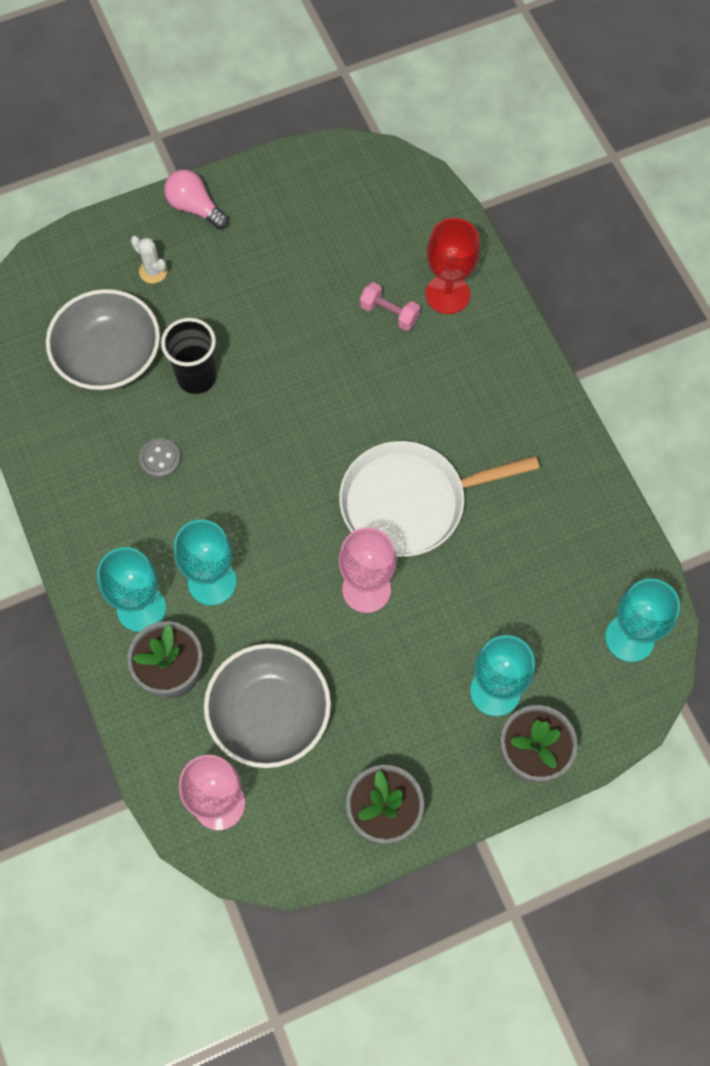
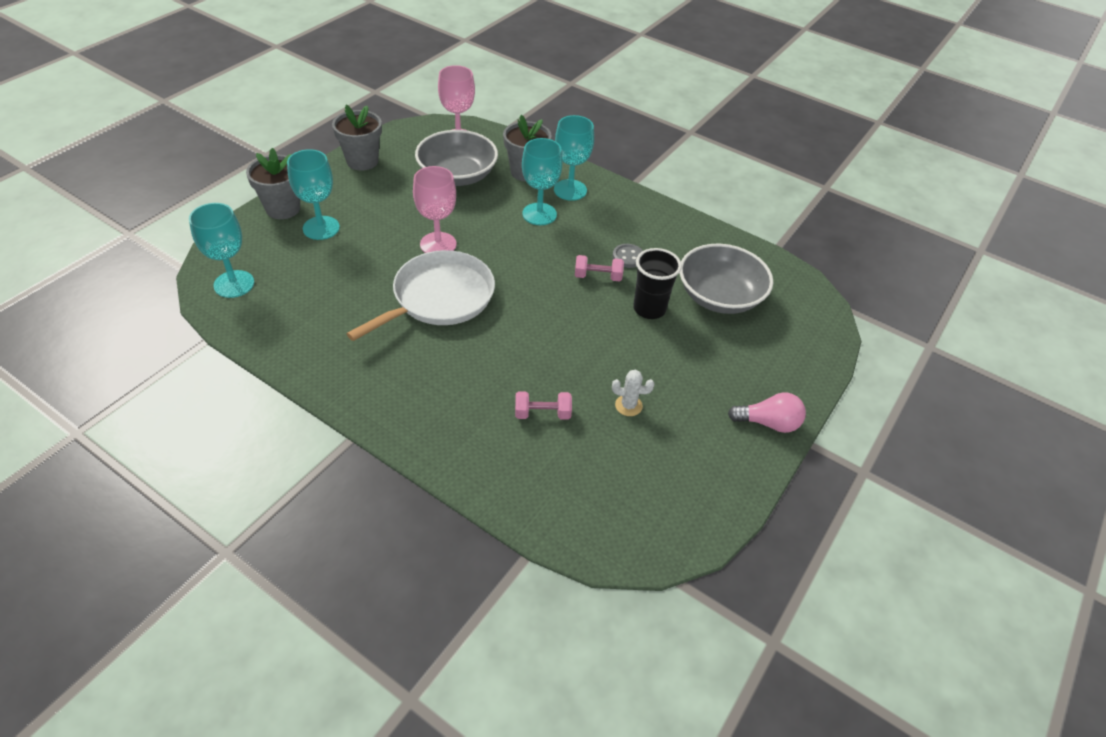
camera: 145 degrees right, 20 degrees down
(153, 271) = (748, 361): white cactus -> white cactus (628, 405)
(216, 447) = (598, 276): none -> pink dumbbell
(447, 294) = (503, 452): red goblet -> none

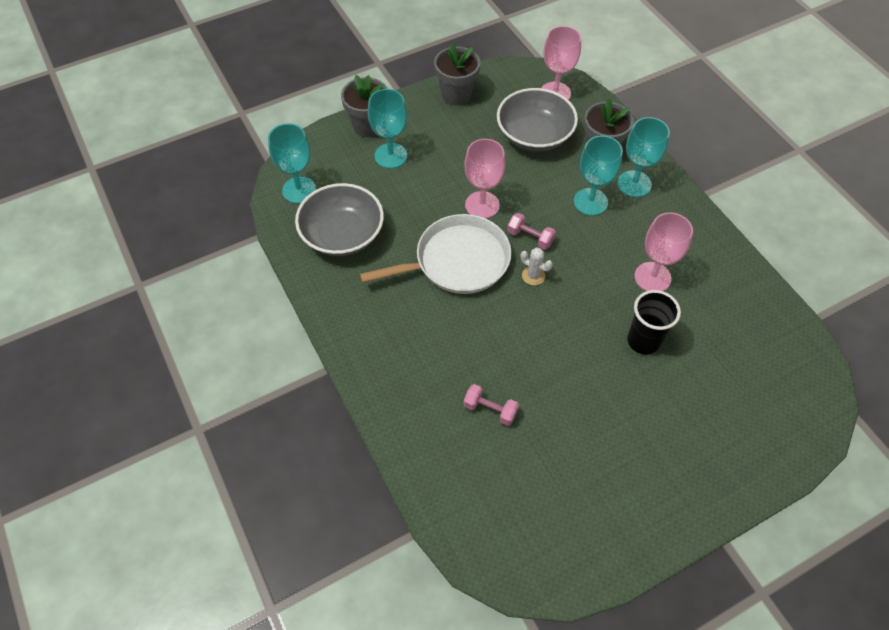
camera: 30 degrees right, 10 degrees up
(598, 276) = (611, 289): pink dumbbell -> pink dumbbell (530, 237)
(628, 257) = (652, 277): grey button -> pink goblet
(628, 405) = (570, 433): white cactus -> white cactus (533, 276)
(719, 296) = (721, 352): grey bowl -> grey bowl (342, 234)
(768, 423) = (694, 504): pink light bulb -> none

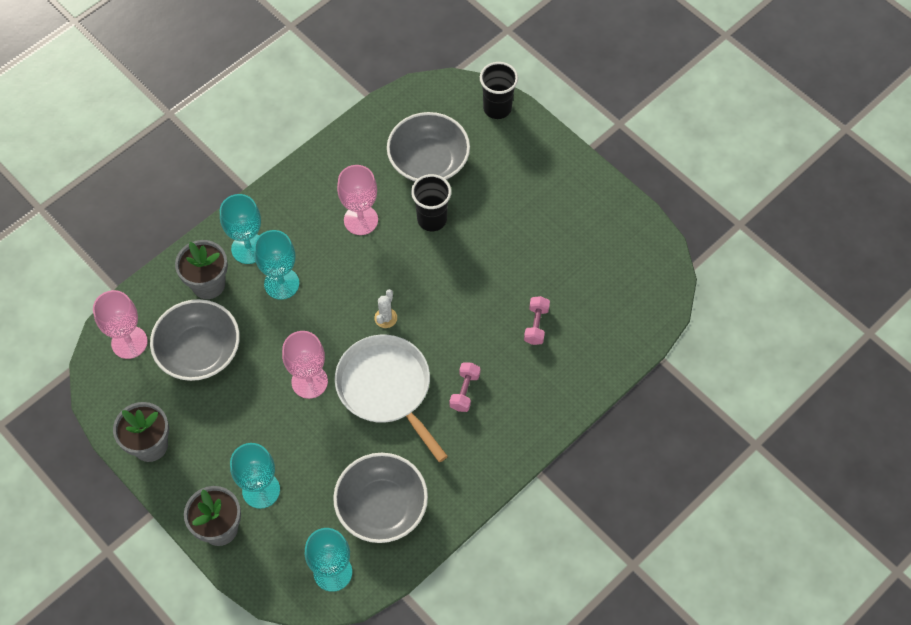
camera: 105 degrees left, 5 degrees up
(530, 237) = (340, 329): pink dumbbell -> pink dumbbell (465, 391)
(721, 354) = (428, 161): none -> grey bowl
(793, 445) = (497, 108): none -> black cup

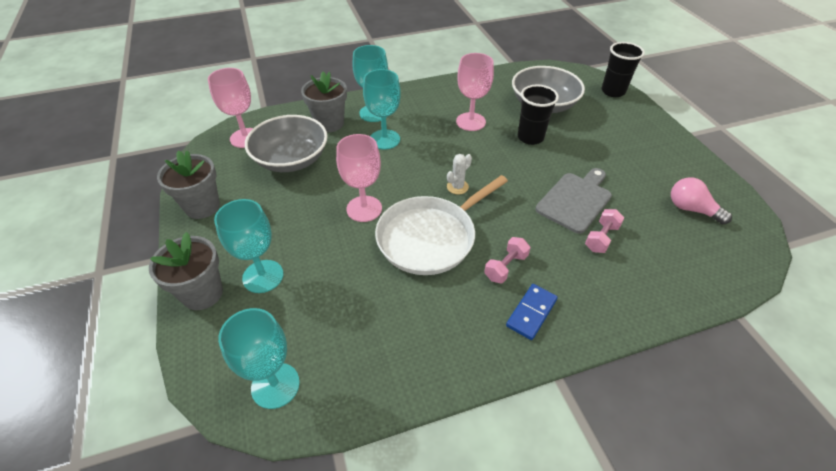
camera: 25 degrees right, 15 degrees down
(382, 506) = (367, 339): grey bowl -> none
(386, 388) = (430, 237): white pan -> white pan turned 120 degrees counterclockwise
(500, 426) = (531, 312): none -> blue domino
(501, 289) = (575, 200): none -> grey cutting board
(607, 257) = (691, 209): none -> pink light bulb

